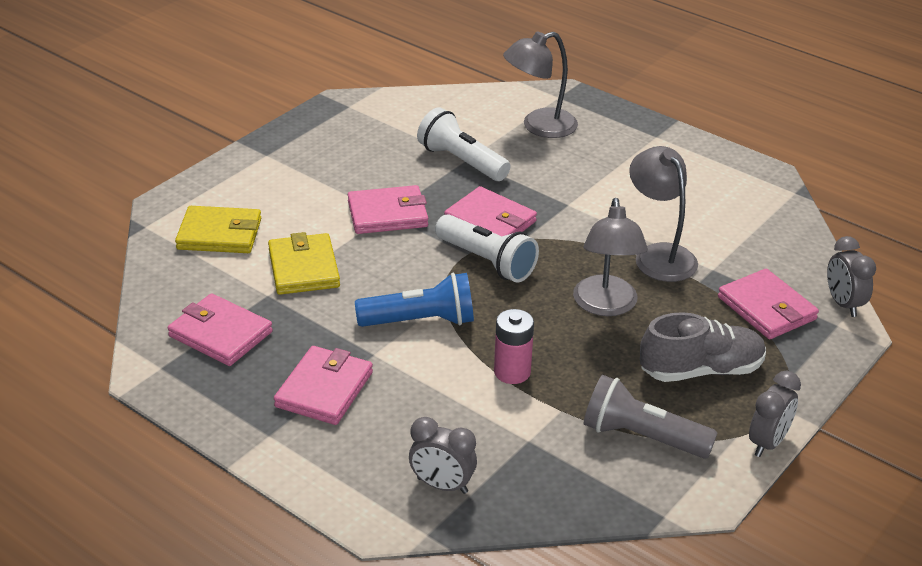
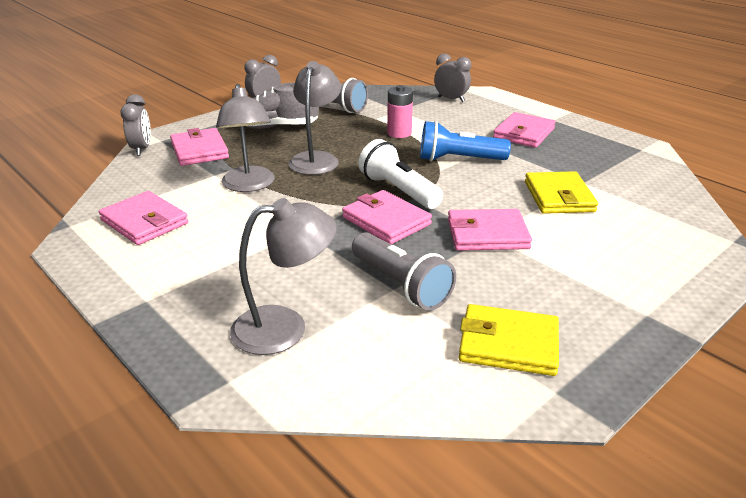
camera: 170 degrees left, 5 degrees down
(219, 234) = (651, 228): yellow wallet -> yellow wallet (508, 344)
(220, 334) = (608, 162): pink wallet -> pink wallet (144, 222)
(461, 161) = (400, 285): white flashlight -> grey flashlight

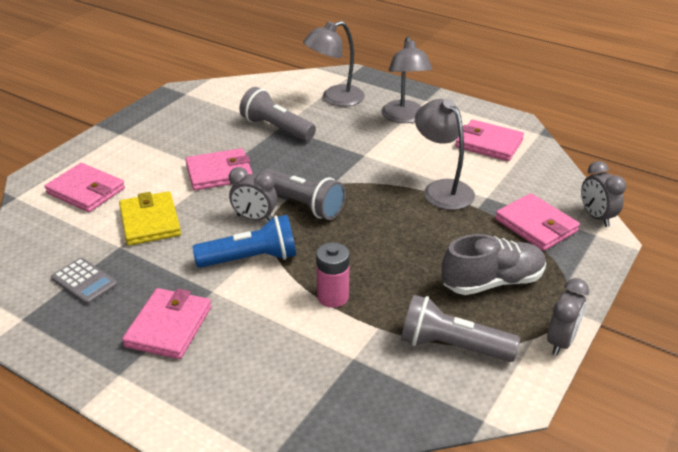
camera: 165 degrees right, 5 degrees up
(316, 159) = (405, 233): grey lamp -> grey lamp (404, 117)
(386, 221) = (303, 172): pink wallet -> pink wallet (86, 191)
(399, 191) = (303, 205): white flashlight -> grey flashlight
(451, 99) = (279, 409): grey clock -> grey clock (255, 218)
(508, 344) = (207, 108): yellow wallet -> none
(603, 163) = (84, 281): none -> grey calculator

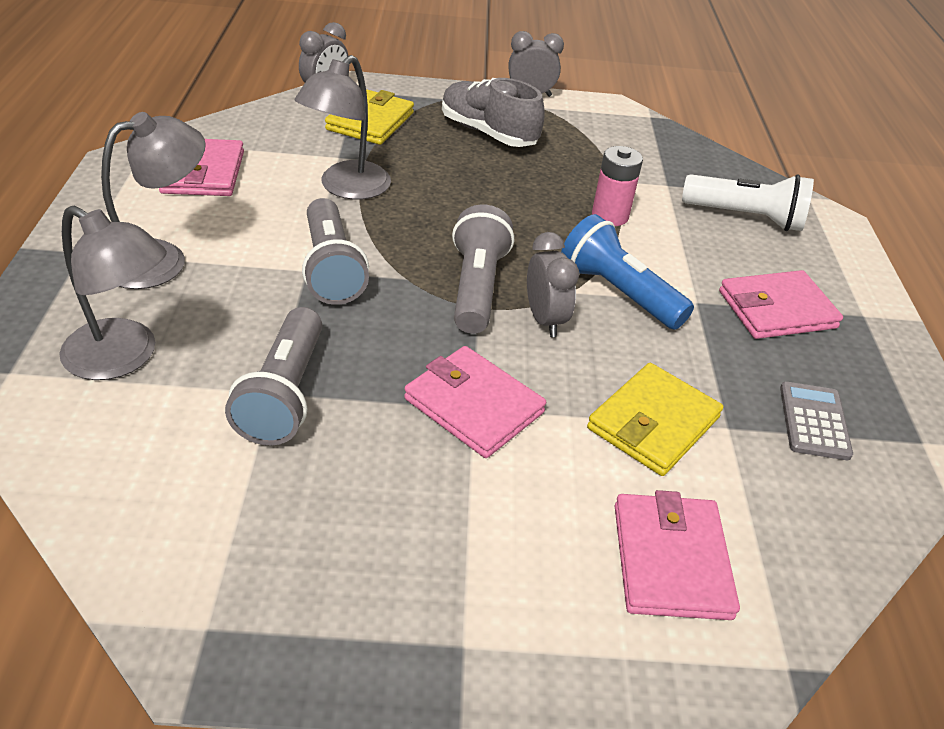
camera: 125 degrees left, 5 degrees up
(274, 382) = (745, 217): none -> white flashlight
(452, 346) = (594, 140): grey flashlight -> grey flashlight (331, 268)
(536, 225) = (370, 121): pink wallet -> yellow wallet

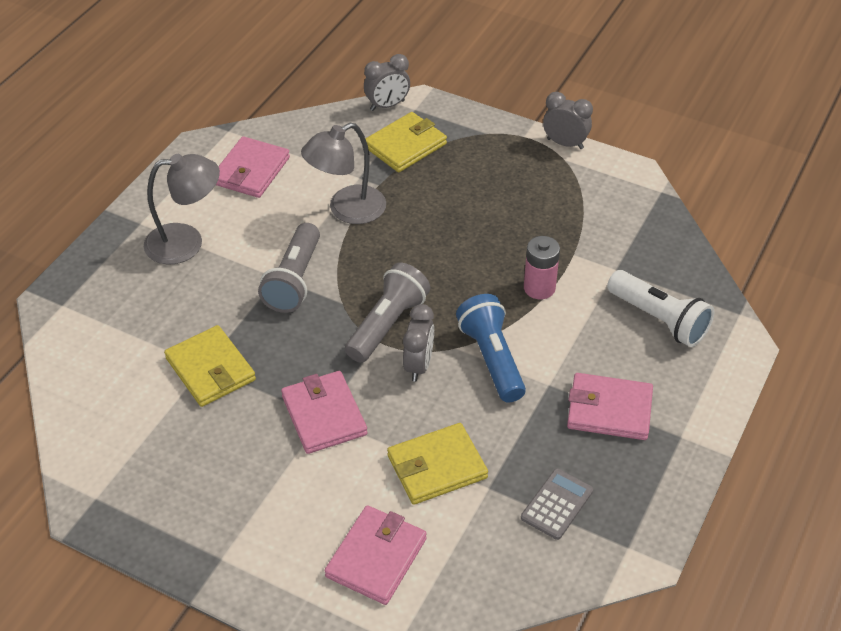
camera: 30 degrees right, 5 degrees up
(124, 358) = (129, 314): grey lamp -> none
(284, 394) = (210, 369): grey flashlight -> yellow wallet
(488, 133) = (496, 179): grey shoe -> none

